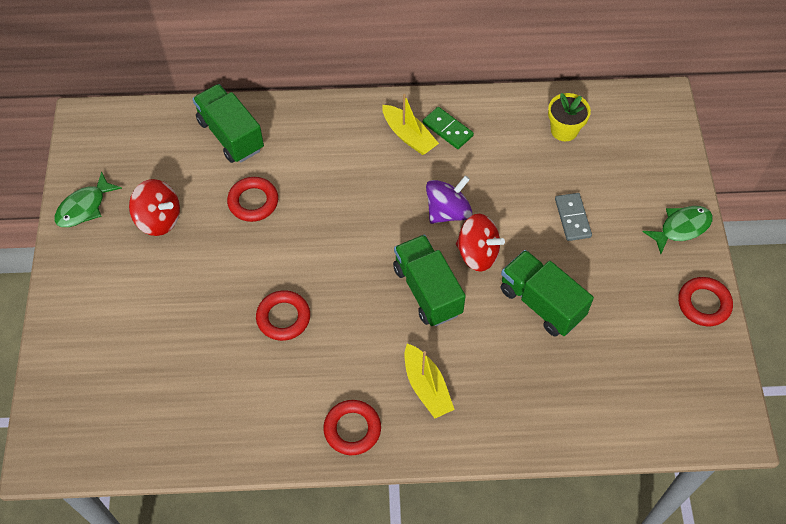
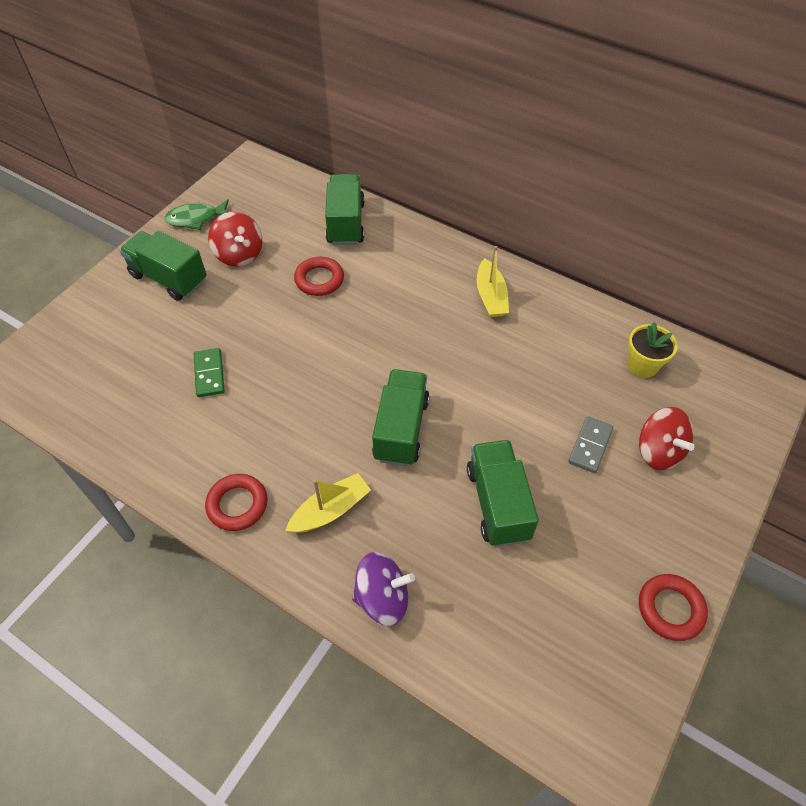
camera: 35 degrees right, 5 degrees down
(113, 279) = (169, 278): none -> green truck
(283, 318) = (264, 379): red ring -> none
(426, 387) = (330, 510): yellow boat -> yellow boat turned 135 degrees counterclockwise
(447, 129) = (530, 309): green domino -> green domino (209, 374)
(448, 211) = (474, 375): purple spinning top -> purple spinning top (382, 598)
(477, 253) = (472, 424): red spinning top -> red spinning top (658, 451)
(681, 228) = (700, 520): green fish -> none

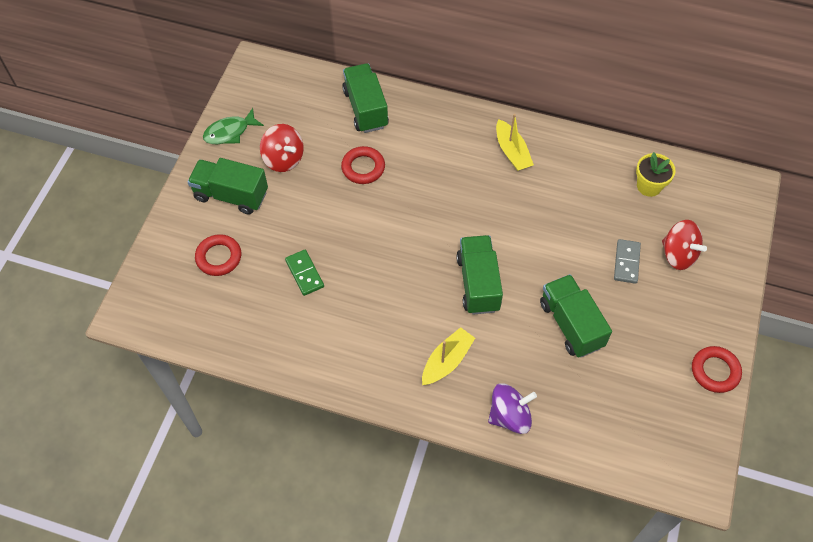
camera: 15 degrees left, 5 degrees up
(237, 504) = (373, 374): red ring -> red ring (219, 257)

